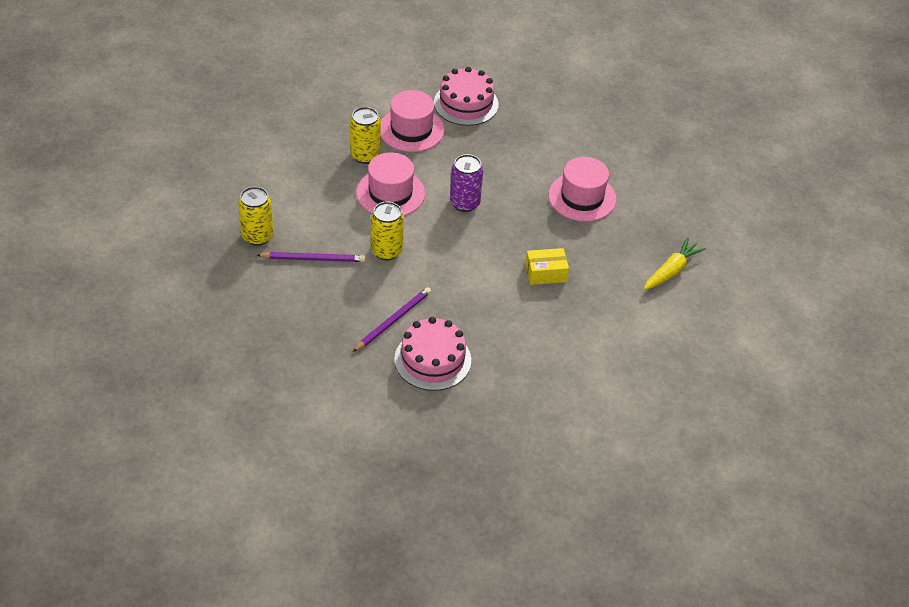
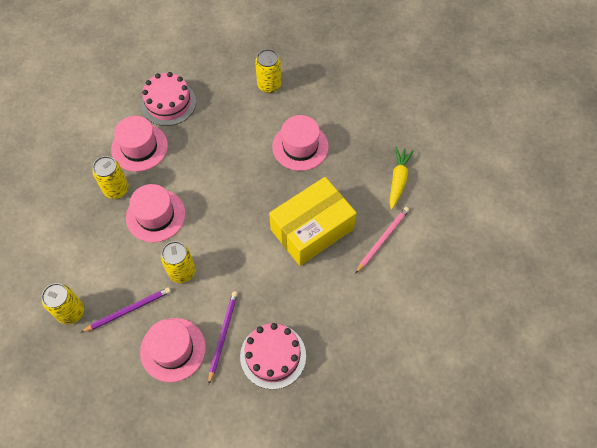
camera: 25 degrees left, 15 degrees up
(336, 309) = (173, 349): none -> pink hat
(464, 203) = (217, 196): purple can -> none
(545, 273) = (312, 229): yellow box -> yellow box, size x2.16
(584, 130) = (269, 85): none -> yellow can
(617, 314) = (382, 239): none -> pink pencil

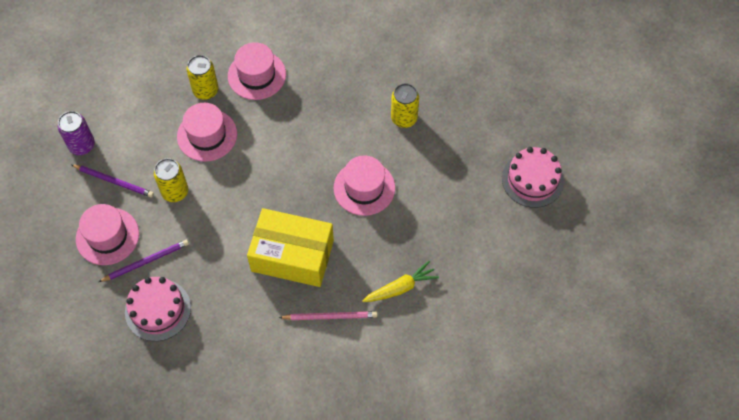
camera: 50 degrees right, 0 degrees up
(71, 312) = (82, 145): yellow can -> purple can
(168, 103) = (316, 61): pink cake -> pink cake (532, 180)

